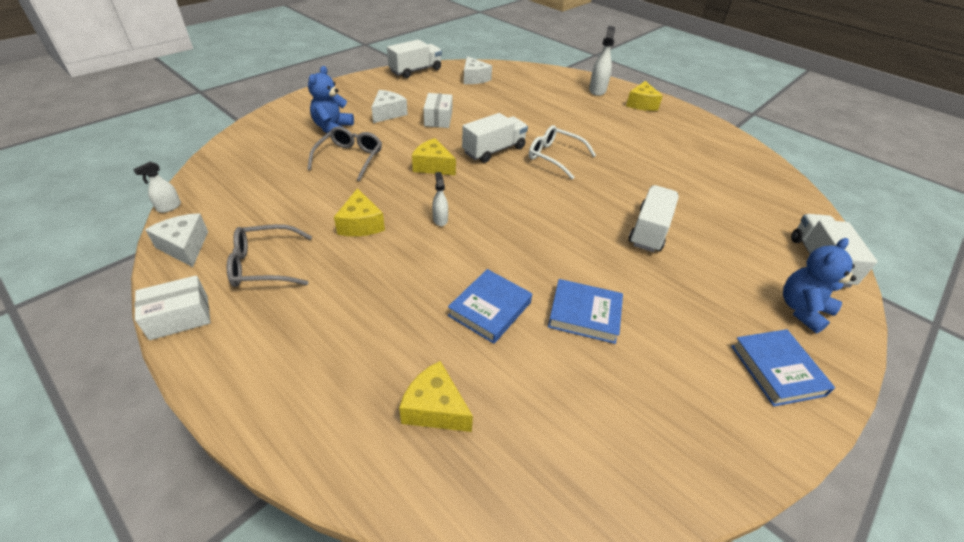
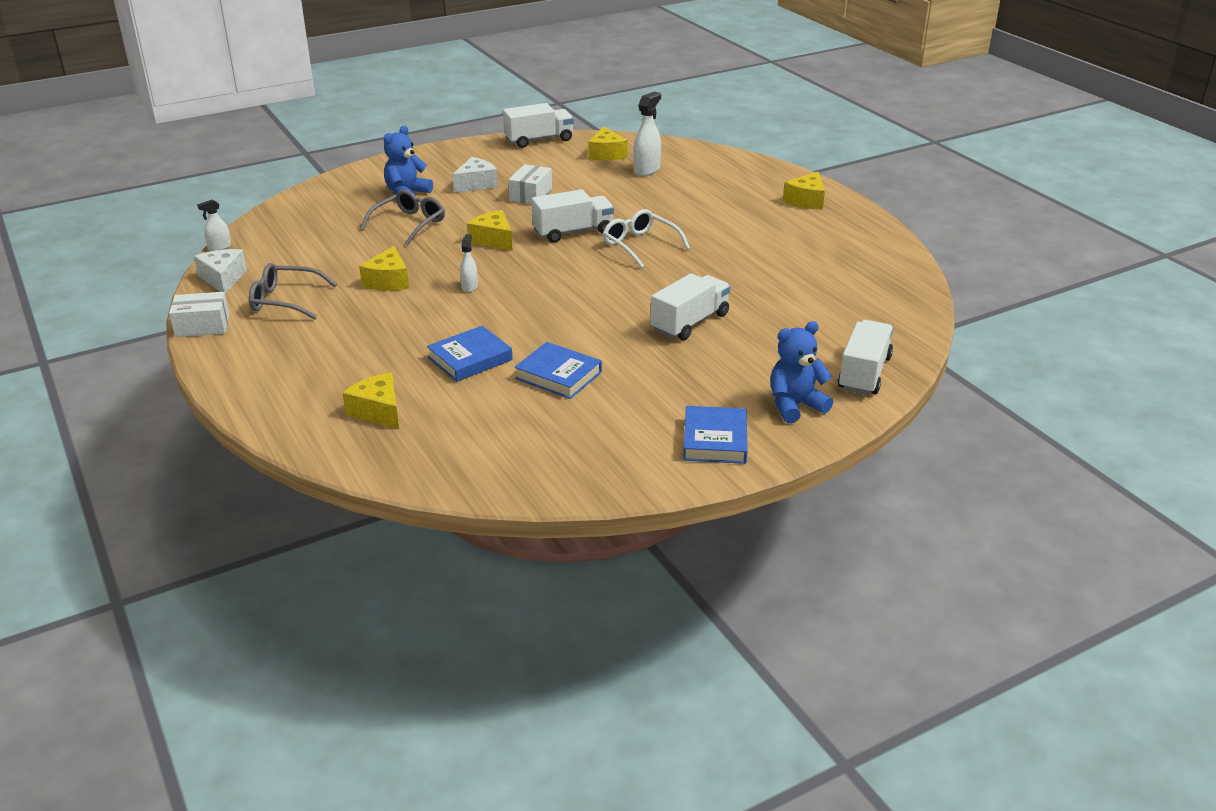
camera: 20 degrees right, 10 degrees down
(474, 78) = (606, 154): white cheese -> yellow cheese
(597, 90) = (760, 180): white spray bottle -> white spray bottle (647, 170)

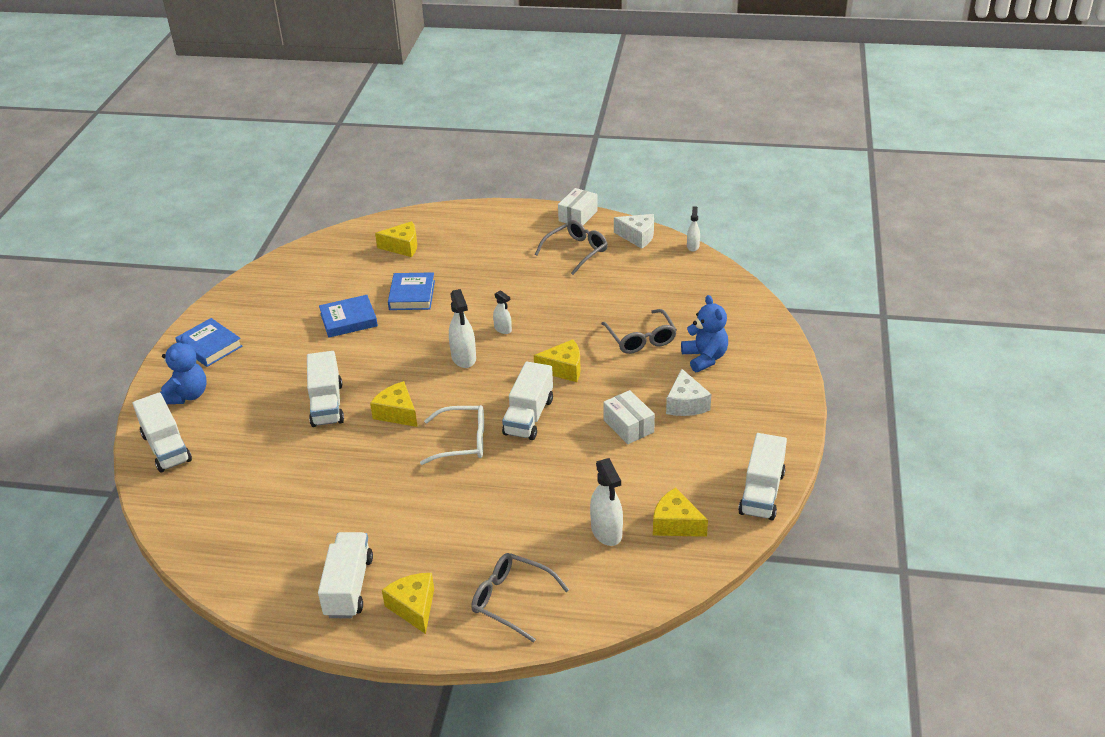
camera: 130 degrees right, 5 degrees up
(388, 281) = (554, 298): yellow cheese -> yellow cheese (397, 413)
(536, 287) = (464, 358): none -> white spray bottle
(748, 177) = (512, 600): none -> grey glasses
(832, 226) = (348, 587): none -> white truck

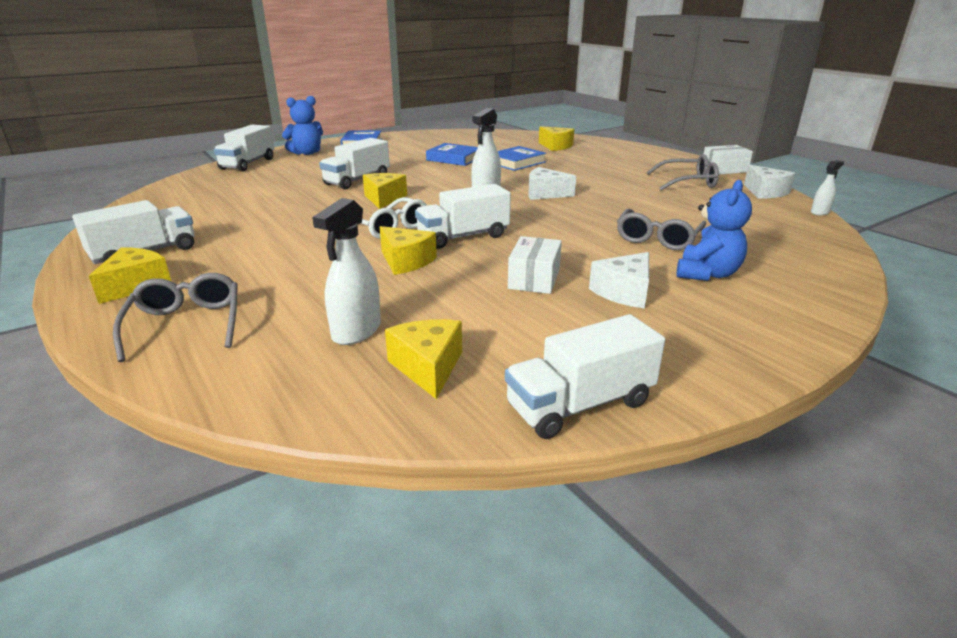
camera: 45 degrees right, 10 degrees down
(503, 329) = (545, 194): white spray bottle -> white cheese
(563, 369) = (548, 227): yellow cheese -> yellow cheese (405, 261)

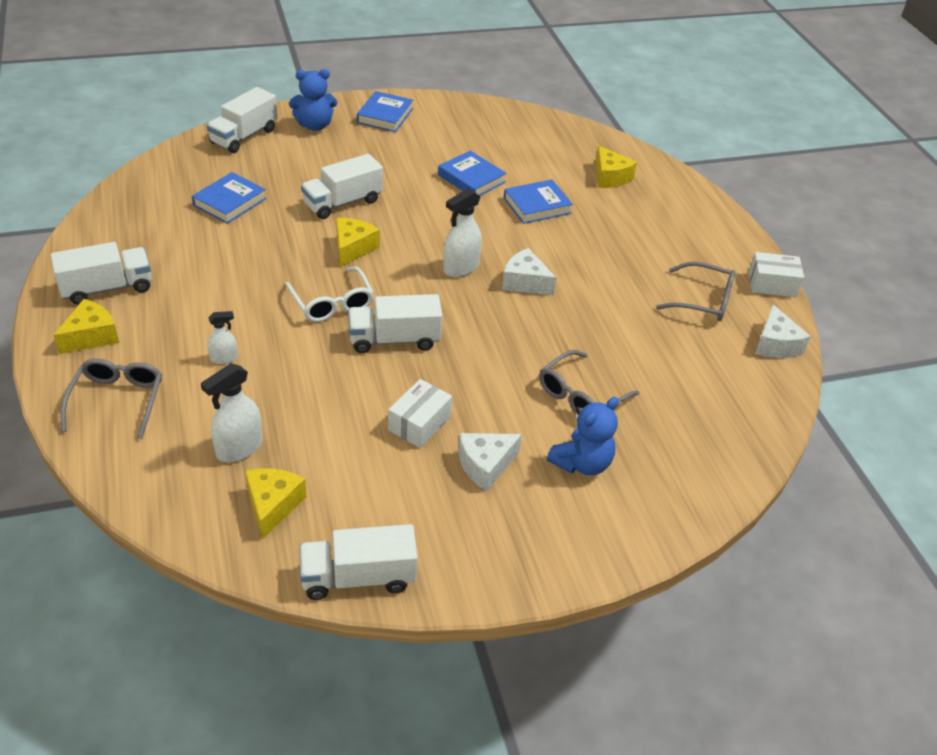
camera: 15 degrees right, 15 degrees up
(253, 193) = (230, 202): none -> blue book
(405, 261) = (322, 364): yellow cheese -> none
(820, 212) = (798, 399): white spray bottle -> white spray bottle (224, 358)

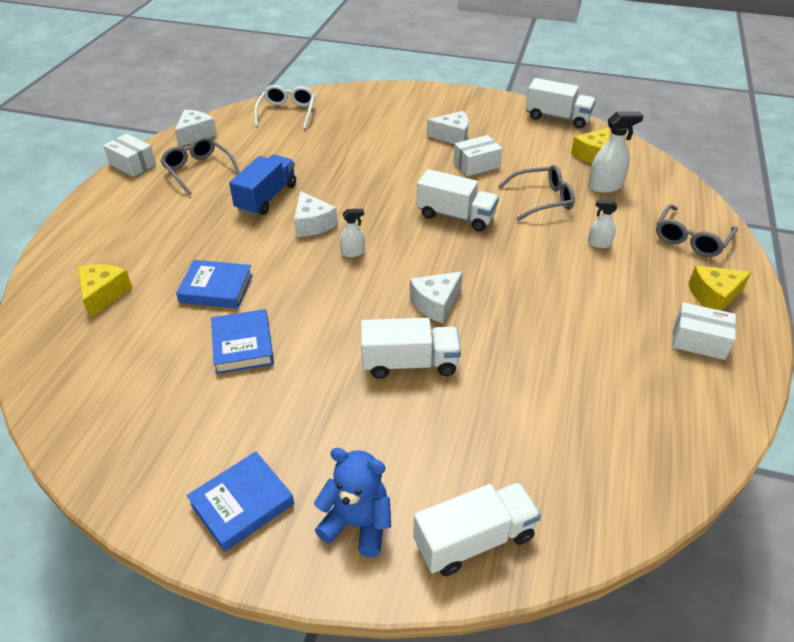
camera: 145 degrees left, 0 degrees up
(107, 288) = (699, 341): white truck -> white box
(230, 202) = (540, 411): blue book -> none
(332, 303) = (488, 258): white glasses -> white glasses (287, 113)
(353, 248) = (435, 303): yellow cheese -> white cheese
(461, 268) = (353, 252): white spray bottle -> white spray bottle, size x0.58
(581, 395) = (358, 148): grey glasses -> grey glasses (542, 199)
(582, 463) = (395, 122): blue teddy bear -> none
(599, 294) = (266, 197): none -> blue truck

